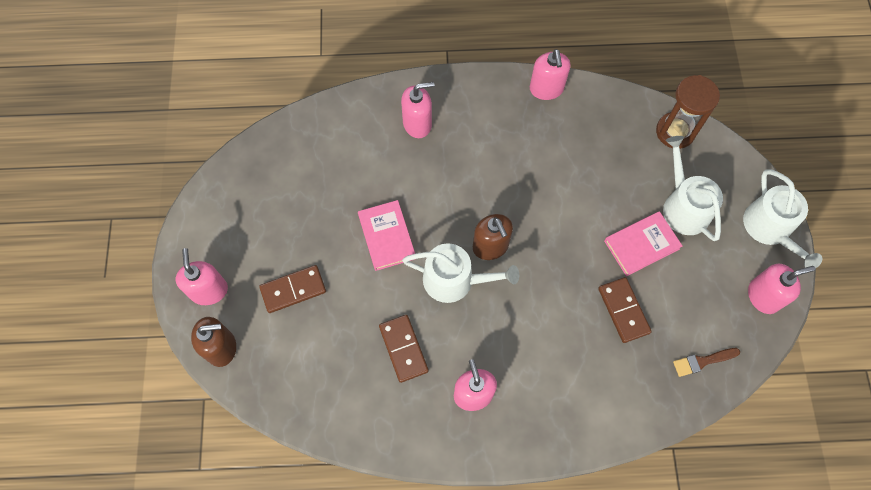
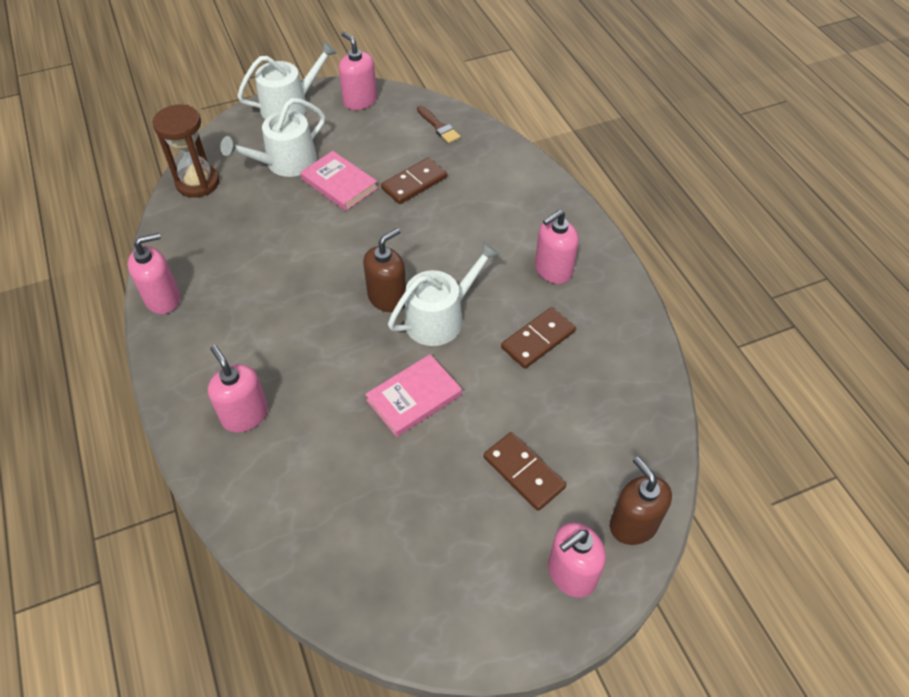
camera: 110 degrees left, 15 degrees down
(455, 280) = (440, 318): white watering can -> white watering can turned 60 degrees clockwise

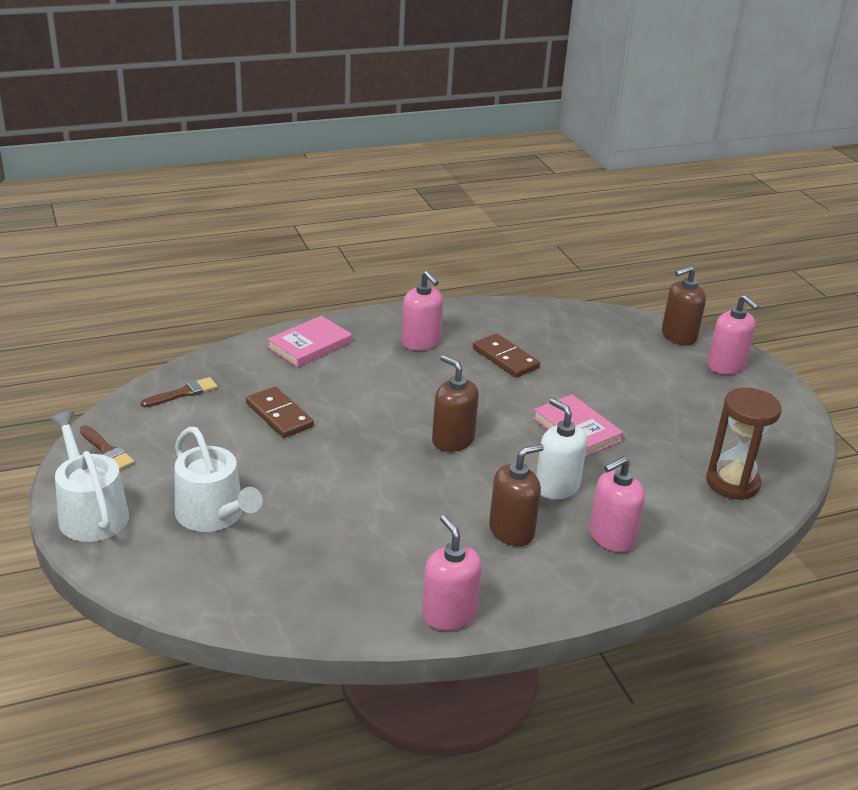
camera: 90 degrees left, 20 degrees down
(197, 183) = (233, 597): brown hourglass -> brown hourglass (732, 483)
(257, 340) = (511, 531): none -> brown soap dispenser
(319, 376) = (557, 487): none -> white soap dispenser
(339, 183) = (266, 470): pink book -> pink book (309, 345)
(360, 101) = (107, 450): pink soap dispenser -> brown brush
(440, 318) = (480, 409): white watering can -> none
(524, 472) = (644, 378): brown domino -> none

